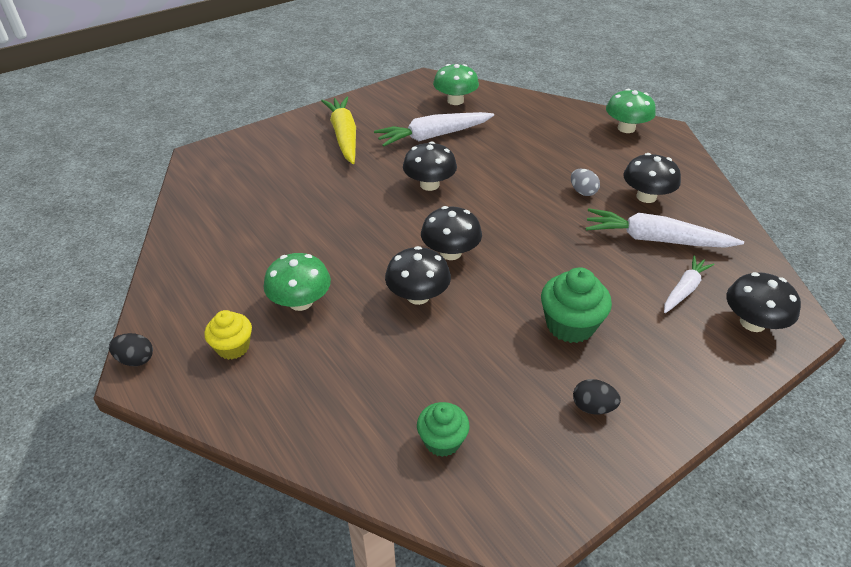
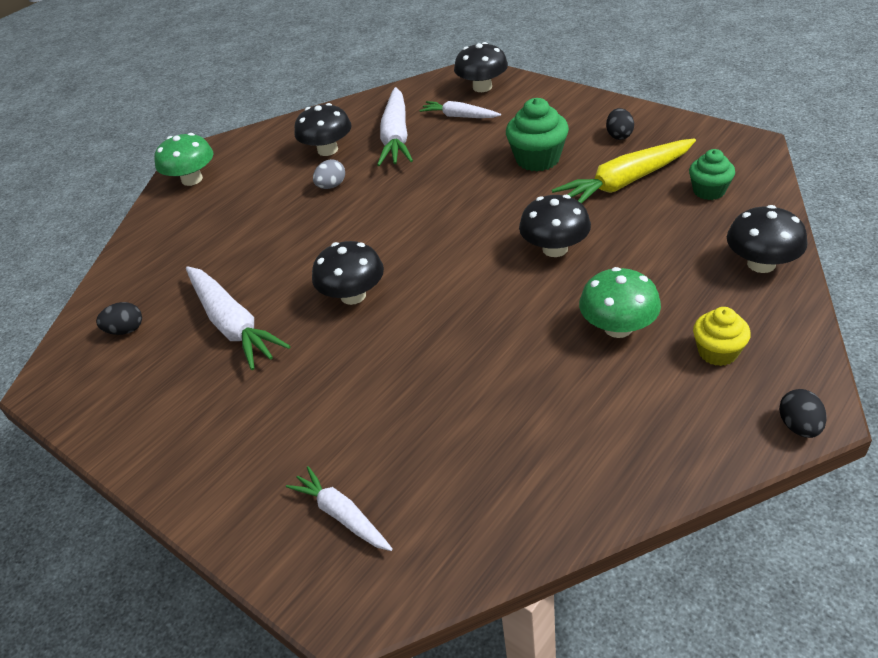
camera: 100 degrees left, 0 degrees up
(252, 159) = (342, 515): none -> white carrot
(344, 136) = (247, 421): yellow carrot -> yellow carrot (625, 182)
(450, 252) = (476, 246): black mushroom -> black mushroom (761, 264)
(455, 101) = (126, 330): green mushroom -> black egg

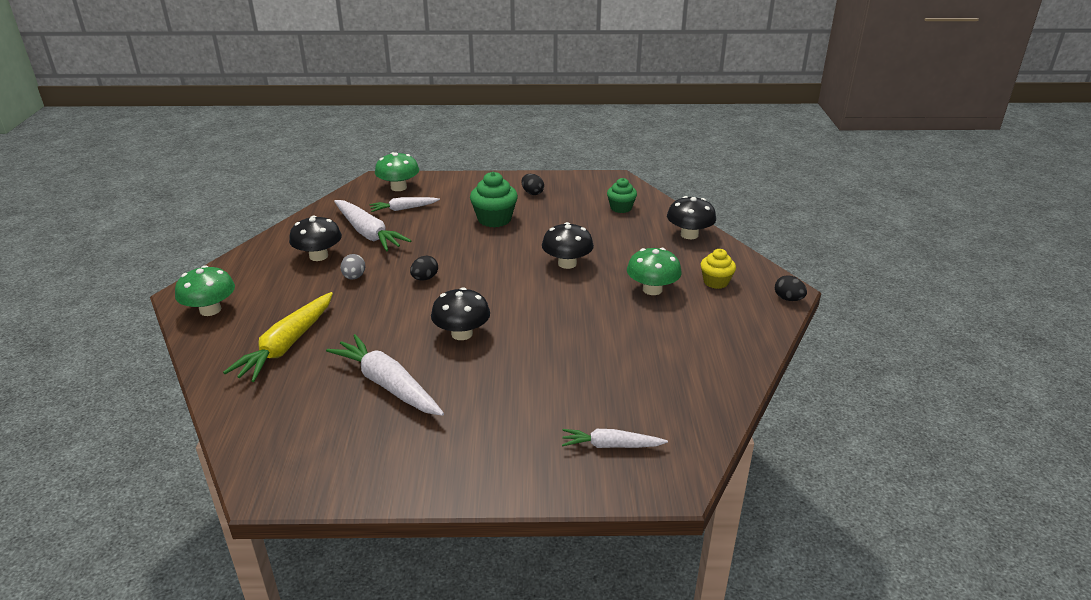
camera: 45 degrees left, 10 degrees down
(126, 330) = (293, 424): black egg -> black egg (425, 278)
(232, 325) = (388, 384): white carrot -> white carrot turned 150 degrees counterclockwise
(482, 87) = (398, 187): black mushroom -> green mushroom
(625, 182) = (567, 217): yellow carrot -> yellow carrot (287, 345)

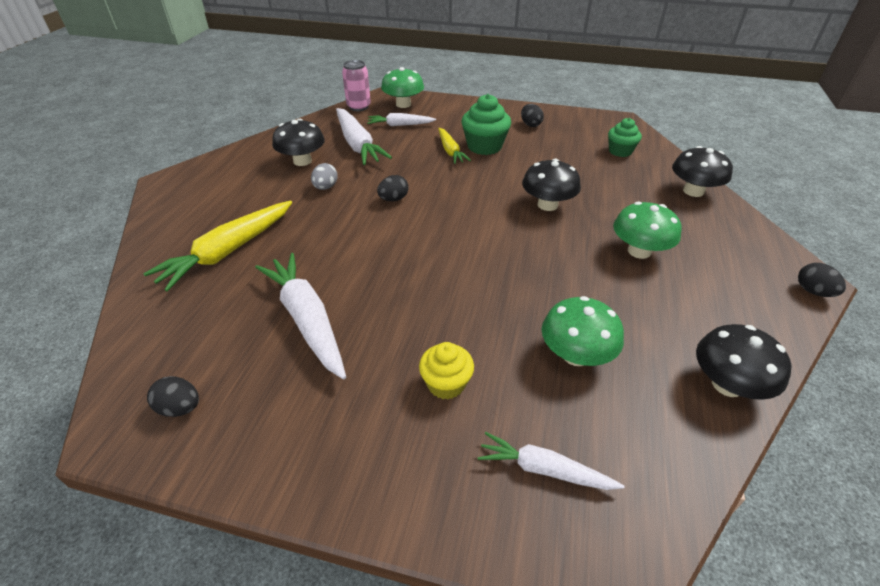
camera: 15 degrees right, 10 degrees up
(210, 310) = (179, 201): green mushroom -> green mushroom (576, 355)
(310, 462) = (180, 408): none -> black egg
(352, 195) = (359, 107): none -> pink can
(462, 334) = (409, 270): black mushroom -> black mushroom (727, 384)
(463, 228) = (450, 151): none -> yellow carrot
(716, 282) = (719, 253): yellow cupcake -> yellow cupcake (446, 384)

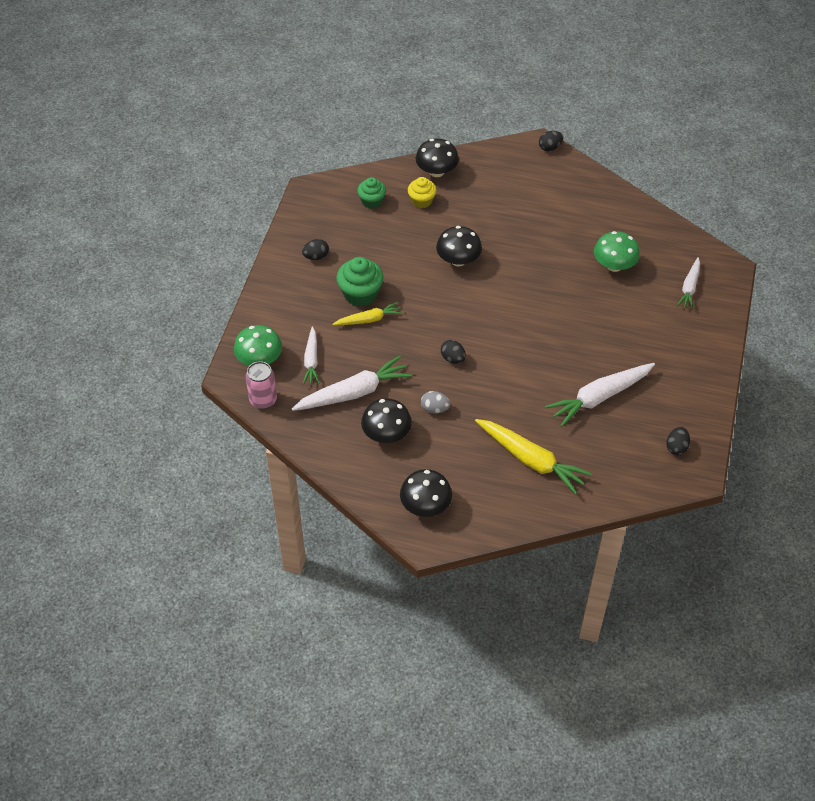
camera: 90 degrees left, 10 degrees up
(446, 384) = (643, 325): yellow cupcake -> yellow cupcake (421, 201)
(639, 251) = (514, 218): green mushroom -> none
(727, 384) = (628, 207): black mushroom -> black mushroom (425, 505)

